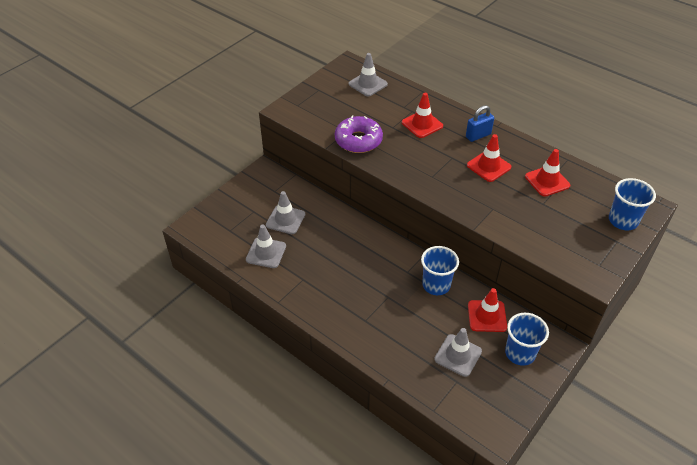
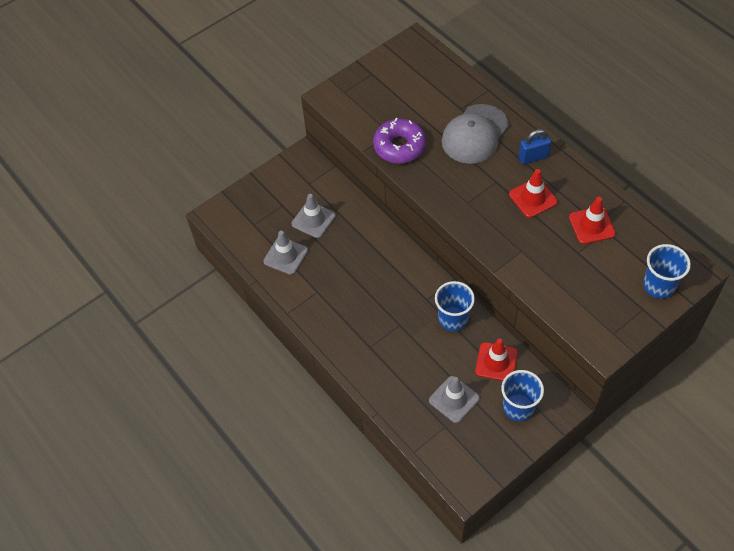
camera: 15 degrees right, 10 degrees up
(368, 84) = (428, 73): grey traffic cone -> none
(422, 124) = (475, 134): red traffic cone -> grey cap

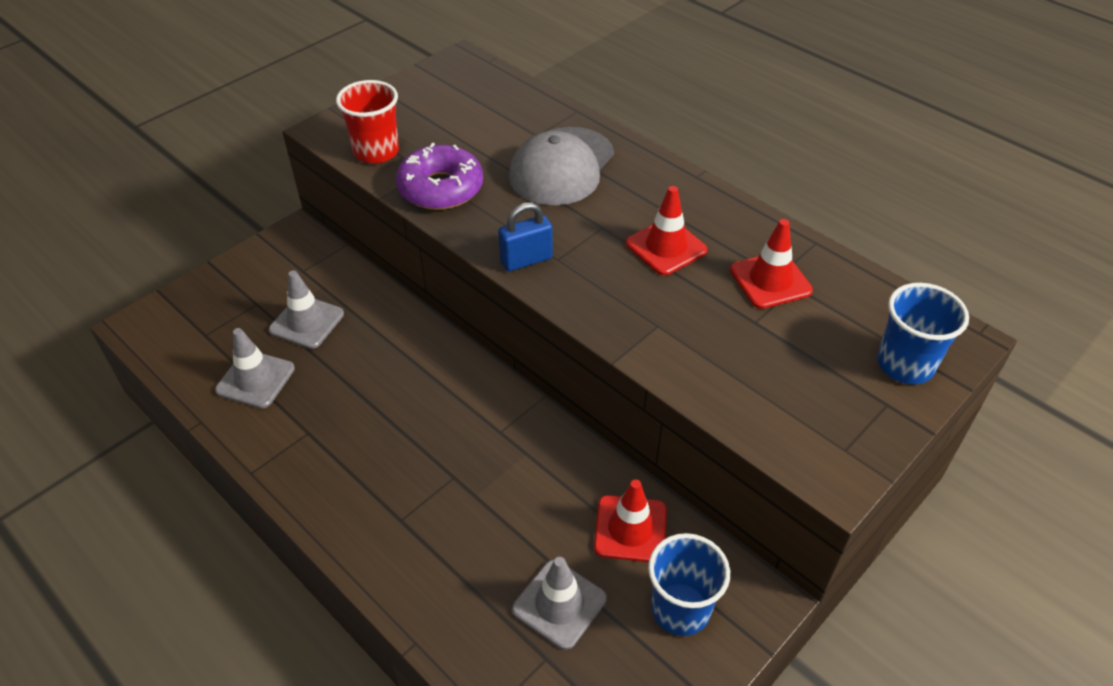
camera: 10 degrees left, 10 degrees down
(360, 116) = (376, 152): none -> red cup
(453, 319) = (547, 461): blue cup -> none
(533, 157) = (658, 191): blue padlock -> blue padlock (526, 260)

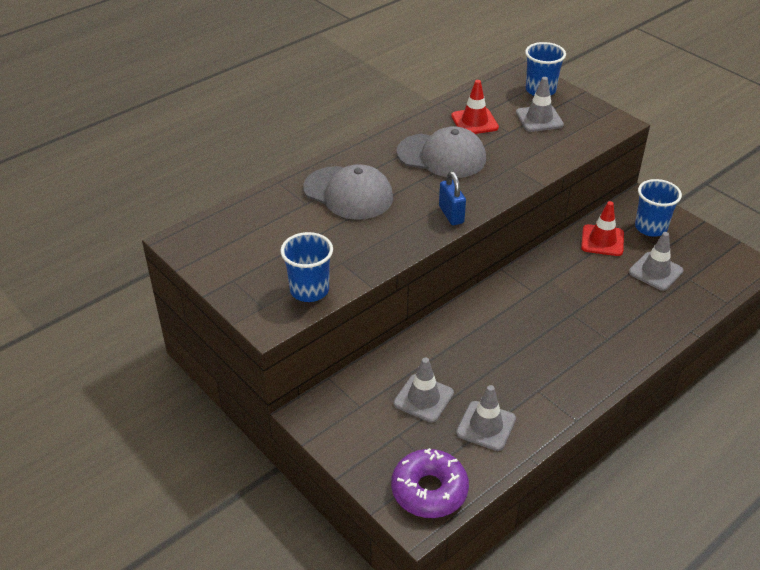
camera: 85 degrees left, 5 degrees down
(376, 152) = (309, 290): red cup -> blue cup
(441, 188) = (365, 254): purple donut -> purple donut (429, 490)
(666, 247) = (442, 156): red traffic cone -> grey cap
(808, 360) = (539, 119): none -> grey traffic cone

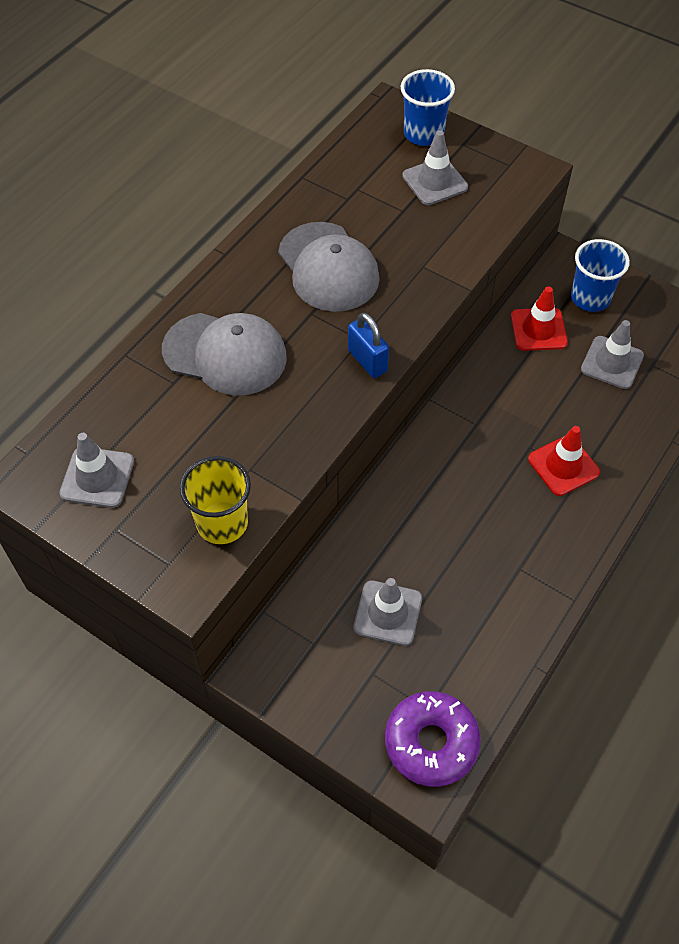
camera: 15 degrees left, 15 degrees up
(309, 290) = (222, 523): blue cup -> yellow cup
(442, 156) = (328, 267): grey cap -> grey cap turned 60 degrees clockwise
(474, 122) = (354, 202): red traffic cone -> red traffic cone (563, 466)
(486, 426) = (472, 634): grey traffic cone -> grey traffic cone (97, 477)

